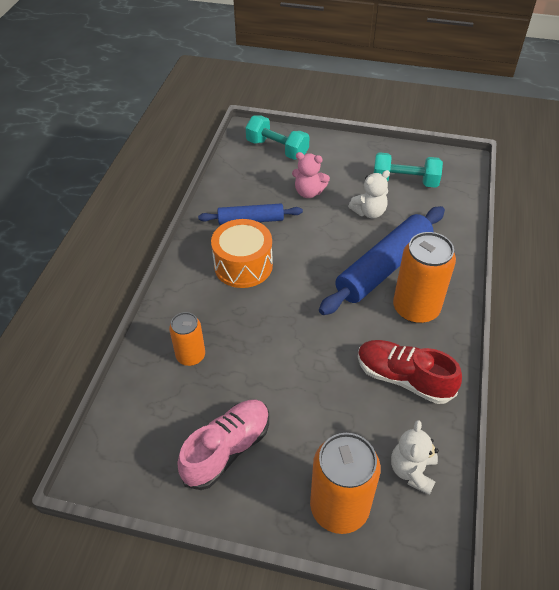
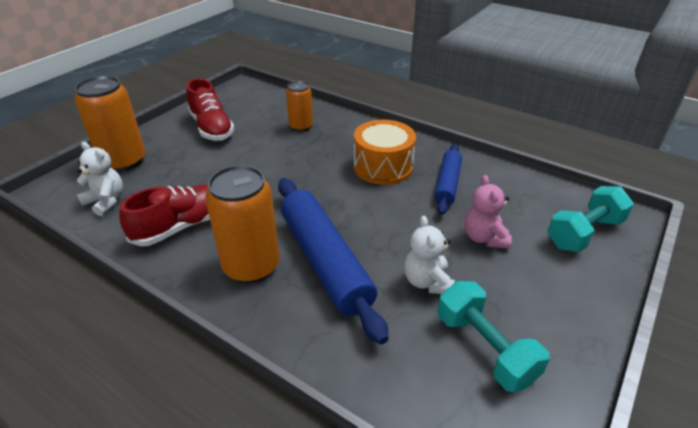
camera: 110 degrees right, 10 degrees down
(227, 449) = (212, 128): pink shoe -> red shoe
(308, 192) = (484, 238): pink teddy bear -> pink teddy bear turned 45 degrees counterclockwise
(404, 182) = (484, 348): turquoise dumbbell -> turquoise dumbbell turned 60 degrees counterclockwise

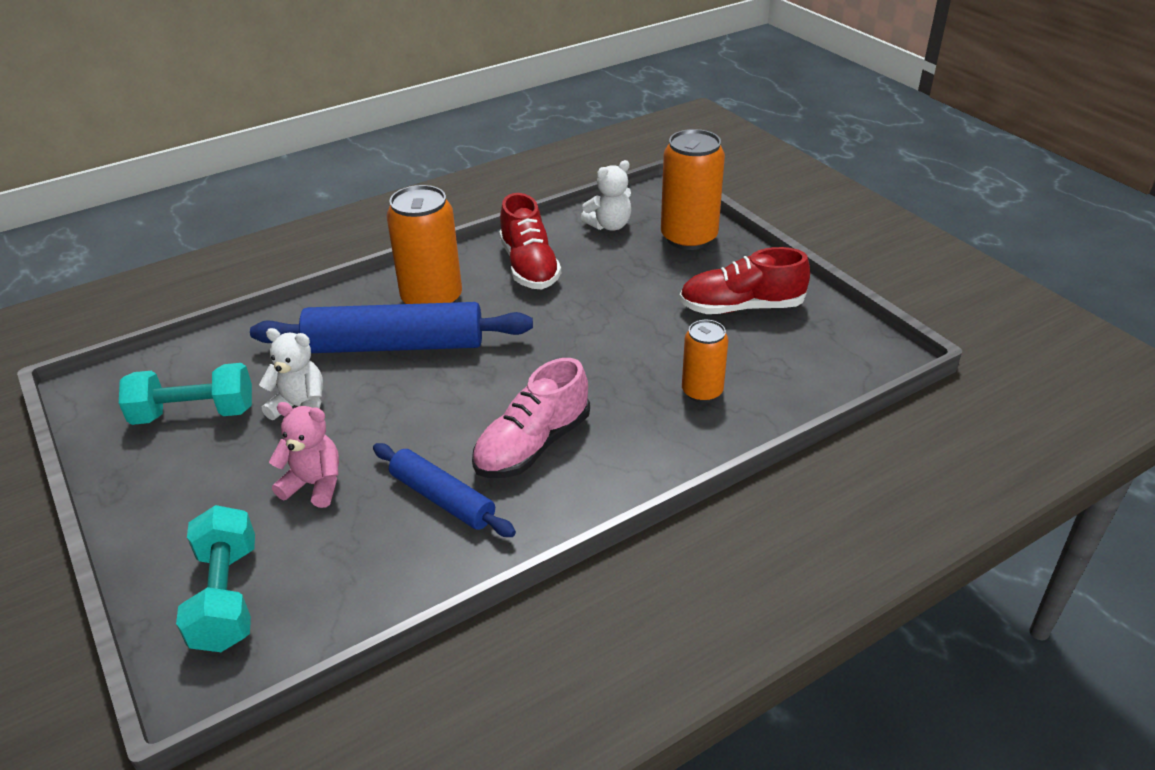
camera: 115 degrees right, 0 degrees up
(383, 167) = (532, 445): orange drum -> pink shoe

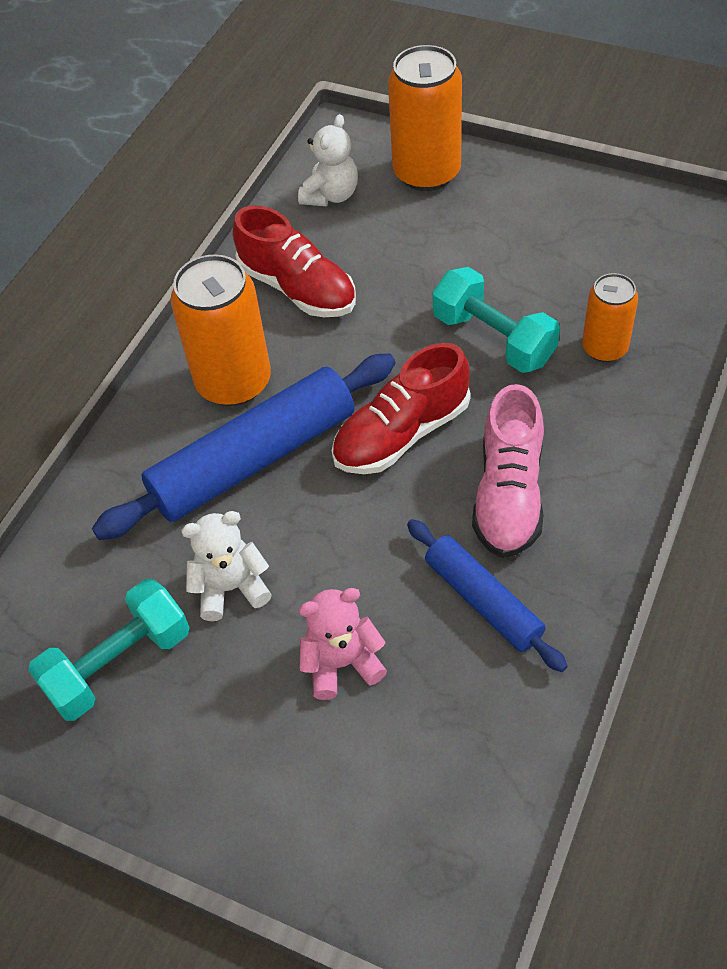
camera: 30 degrees left, 15 degrees up
(227, 597) = (386, 832): turquoise dumbbell -> turquoise dumbbell (493, 339)
(442, 499) = (483, 601): blue rolling pin -> blue rolling pin turned 45 degrees clockwise
(741, 307) = (553, 233): red shoe -> red shoe (401, 434)

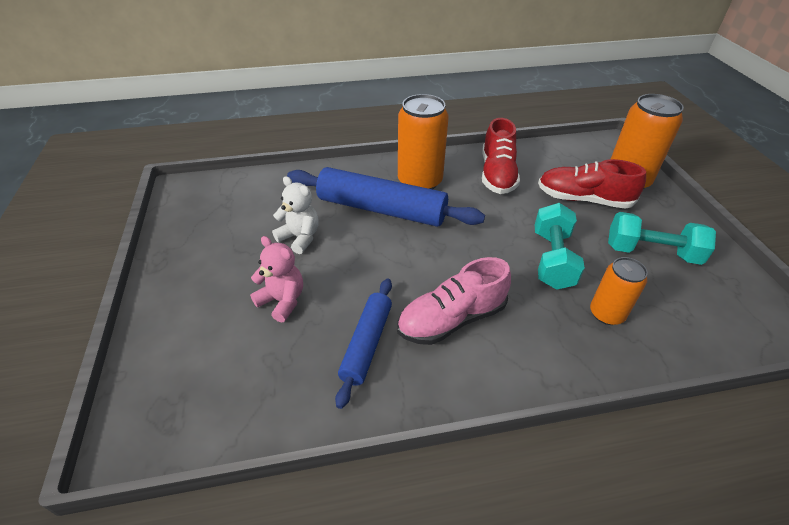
camera: 50 degrees right, 10 degrees down
(119, 664) = (232, 222): turquoise dumbbell -> turquoise dumbbell (651, 252)
(331, 195) = (566, 157): white teddy bear -> none
(401, 434) = (448, 253): red shoe -> red shoe (583, 199)

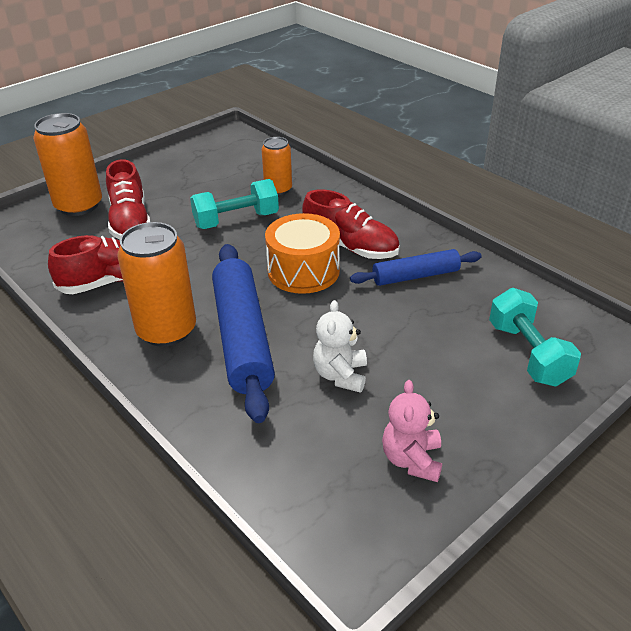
camera: 120 degrees left, 5 degrees down
(282, 301) = (427, 340): pink teddy bear -> pink teddy bear (412, 460)
(436, 270) = (303, 271): none -> orange drum
(451, 319) = (350, 247): pink shoe -> red shoe
(651, 252) = (188, 182): turquoise dumbbell -> turquoise dumbbell (528, 354)

